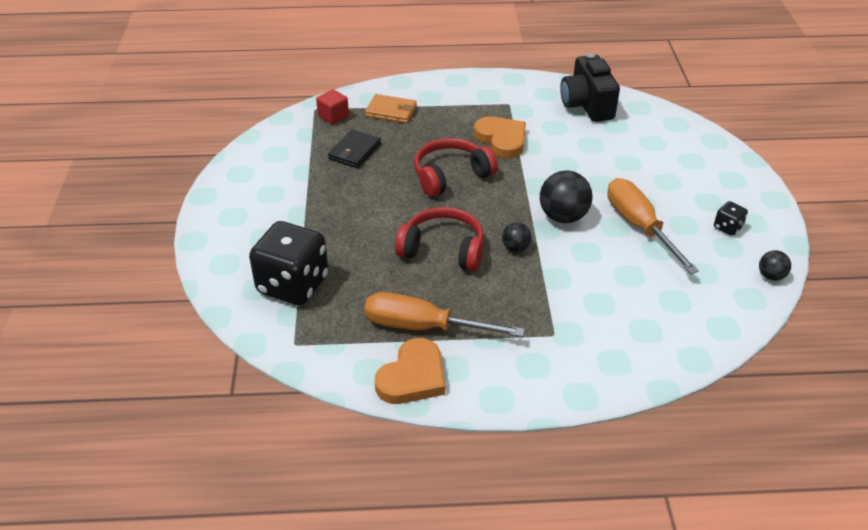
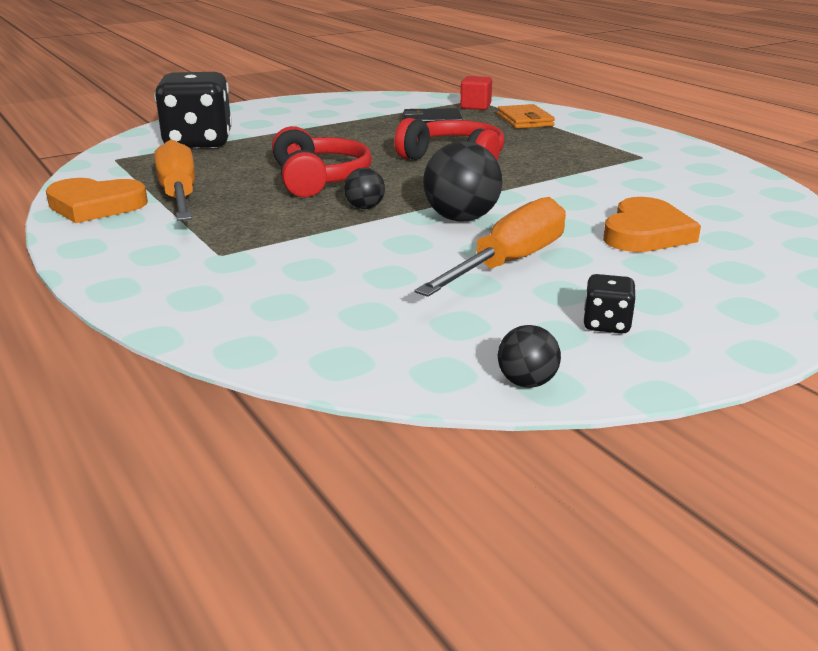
camera: 60 degrees right, 15 degrees down
(502, 139) = (564, 166): orange heart -> orange heart (645, 233)
(587, 105) = (728, 189): black camera -> none

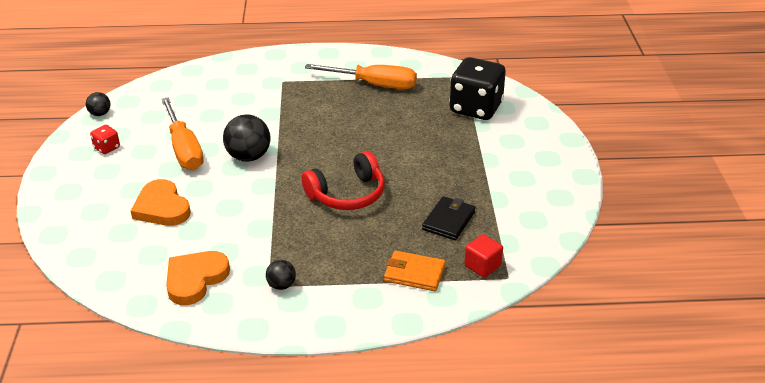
camera: 120 degrees right, 10 degrees up
(95, 206) = (381, 61): orange heart -> orange heart (195, 279)
(319, 179) = (358, 132): red headphones -> none
(365, 207) = (297, 133): black ball -> black ball (281, 285)
(606, 324) = (107, 148): black dice -> red dice

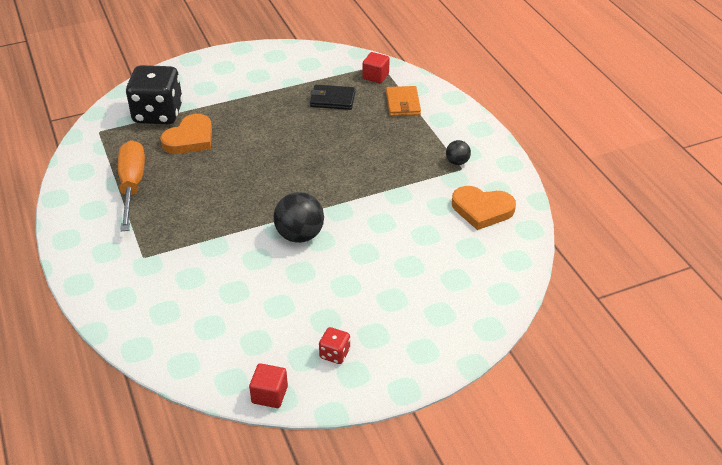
camera: 110 degrees left, 5 degrees up
(100, 114) = (269, 395): black ball -> red cube
(162, 207) = (408, 266): orange heart -> orange heart (190, 138)
(184, 149) = (308, 288): orange screwdriver -> none
(347, 194) = (326, 158): red headphones -> none

